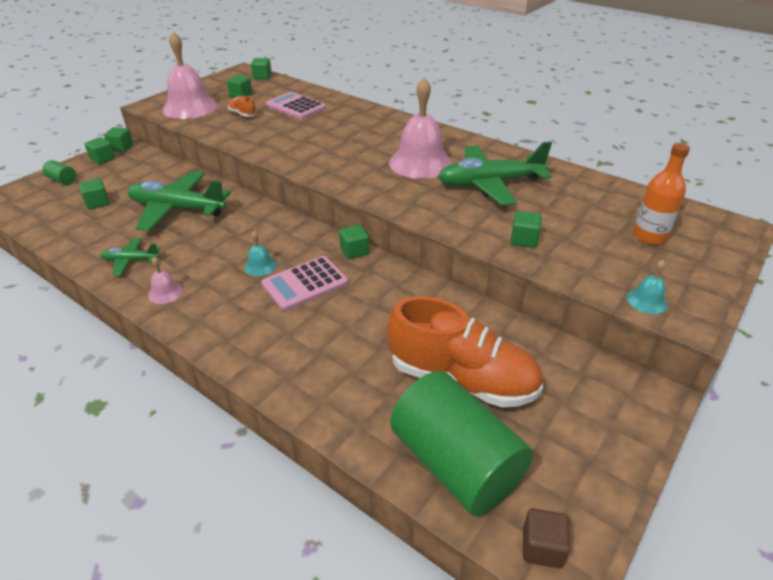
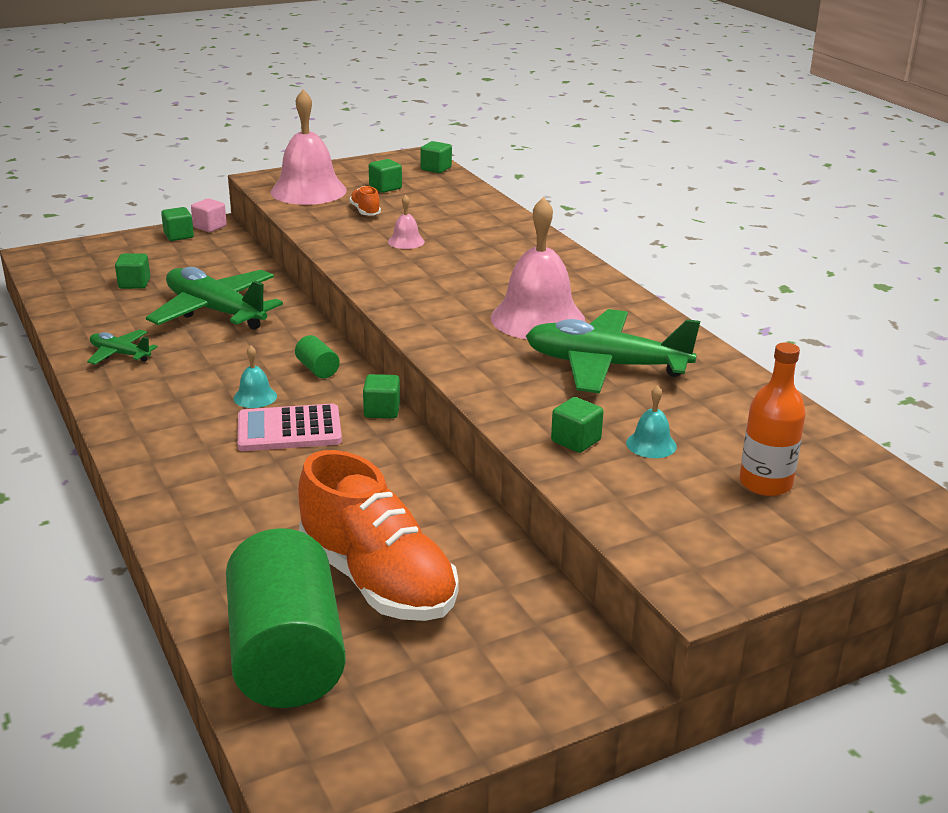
camera: 25 degrees right, 10 degrees down
(62, 180) = (117, 250): green cylinder -> green cylinder (317, 369)
(121, 148) = (210, 227): green cube -> pink cube
(165, 292) = (129, 396): pink bell -> pink bell (406, 241)
(296, 107) = (442, 215): pink calculator -> none
(542, 547) = (303, 761): brown cube -> none
(647, 301) = (663, 551): turquoise bell -> turquoise bell (651, 444)

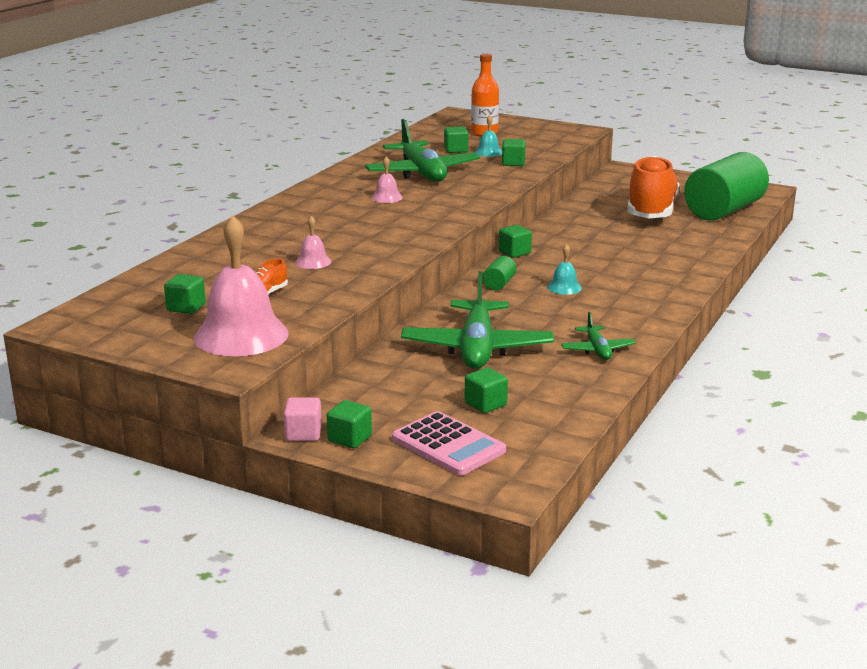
camera: 125 degrees left, 5 degrees down
(289, 430) = (579, 266): pink calculator -> pink calculator (448, 445)
(436, 169) = (96, 305): green cube -> green cube (456, 150)
(537, 318) = (386, 197): pink bell -> pink bell, size x0.44

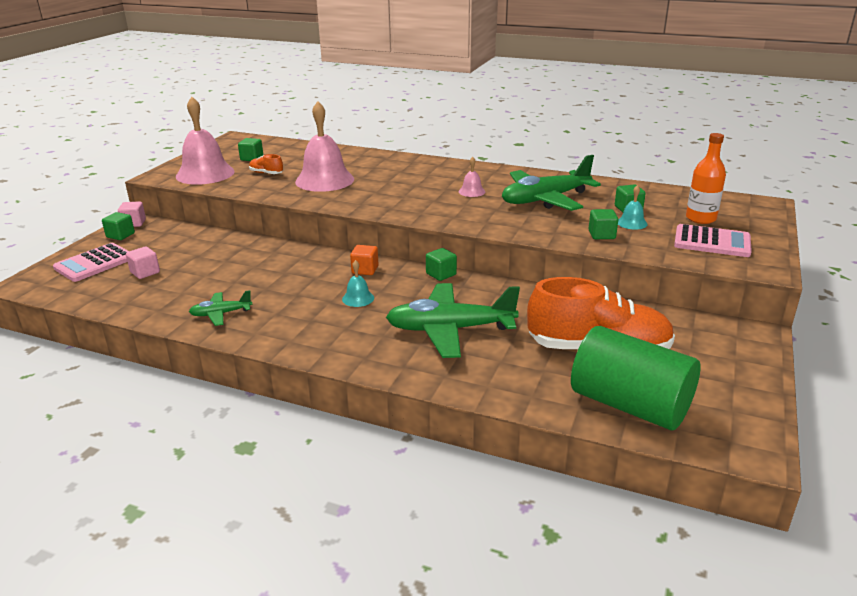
camera: 85 degrees right, 5 degrees up
(313, 262) = (324, 180): pink bell -> pink bell, size x2.27
(477, 348) = (238, 266): green plane -> green plane (450, 330)
(485, 404) = (145, 272): green cube -> pink cube
(499, 284) = (365, 270): green cylinder -> orange cube
(533, 136) = (712, 242): none -> pink calculator

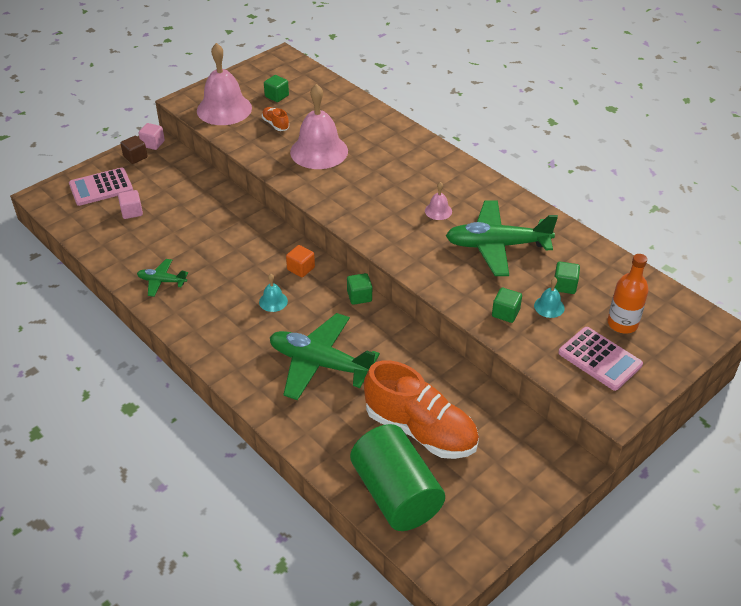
camera: 25 degrees right, 15 degrees up
(120, 235) = (135, 157): green cube -> brown cube

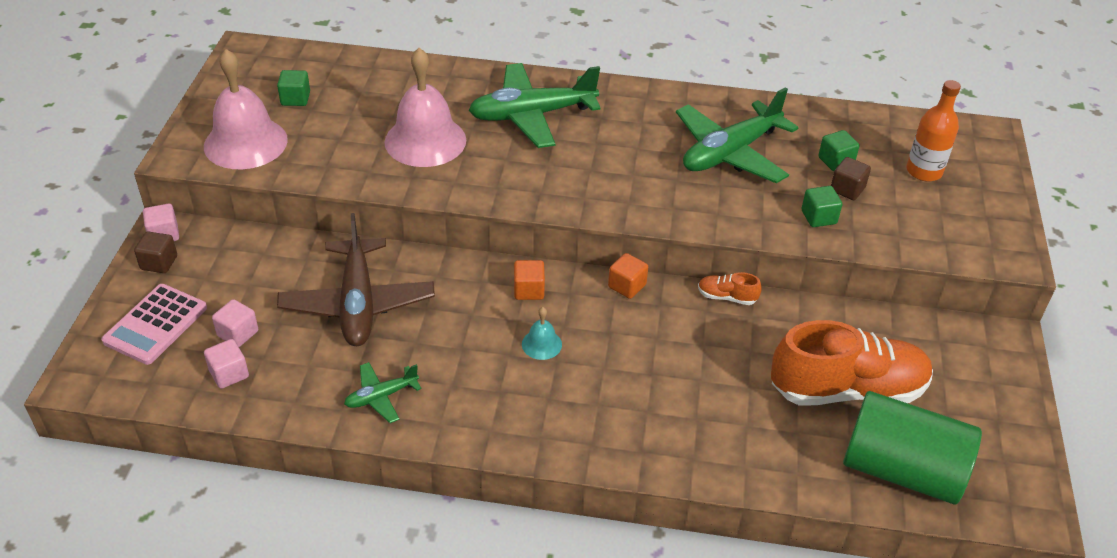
camera: 40 degrees left, 0 degrees up
(106, 230) = (229, 374): none -> pink cube
(204, 227) = (358, 303): none -> brown plane
(275, 124) = (335, 133): orange shoe -> orange shoe (727, 297)
(320, 364) = (673, 383): green plane -> green plane (532, 115)
(359, 296) = (627, 286): green cube -> orange cube
(438, 211) = (632, 145): pink bell -> none
(549, 306) = (847, 189): turquoise bell -> brown cube
(600, 359) = (946, 215): pink calculator -> none

